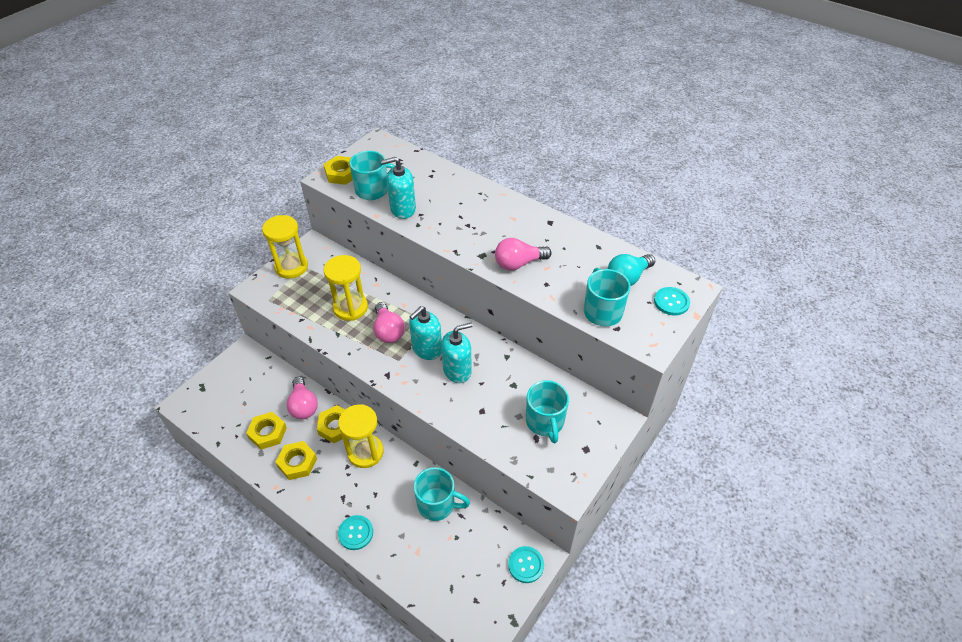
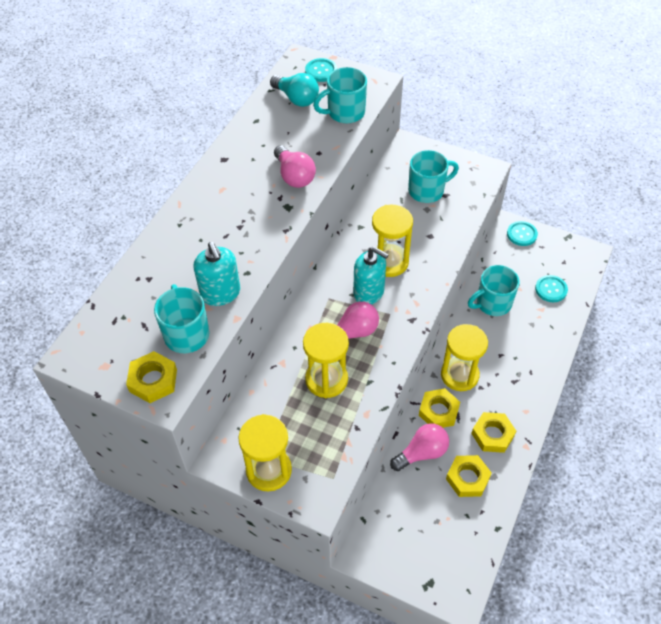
camera: 100 degrees left, 5 degrees up
(355, 533) = (544, 360): turquoise button -> turquoise button (551, 289)
(437, 504) = (492, 303): turquoise mug -> turquoise mug turned 120 degrees counterclockwise
(457, 370) = (389, 262): turquoise soap dispenser -> yellow hourglass

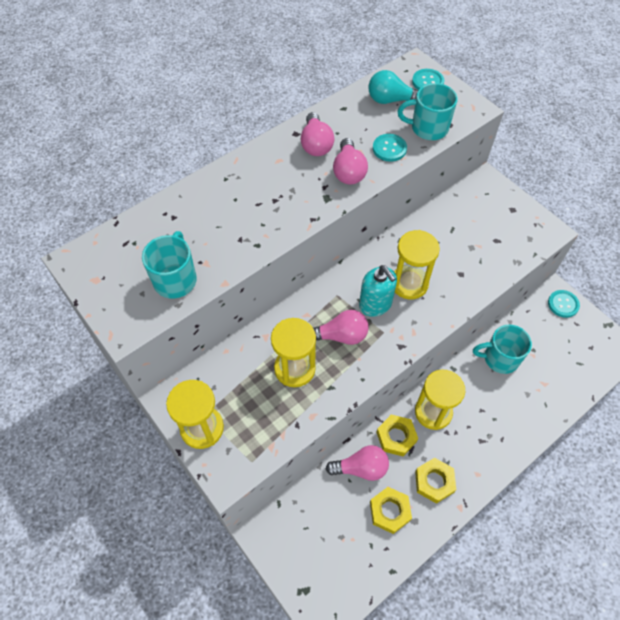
camera: 25 degrees right, 5 degrees up
(153, 380) = (125, 310): yellow nut -> none
(220, 293) = (224, 255): turquoise soap dispenser -> none
(249, 162) = (316, 144): none -> pink light bulb
(296, 98) = (391, 100): turquoise light bulb -> turquoise light bulb turned 120 degrees clockwise
(427, 190) = (481, 230): turquoise mug -> none
(551, 289) = (564, 368): turquoise button -> turquoise button (389, 148)

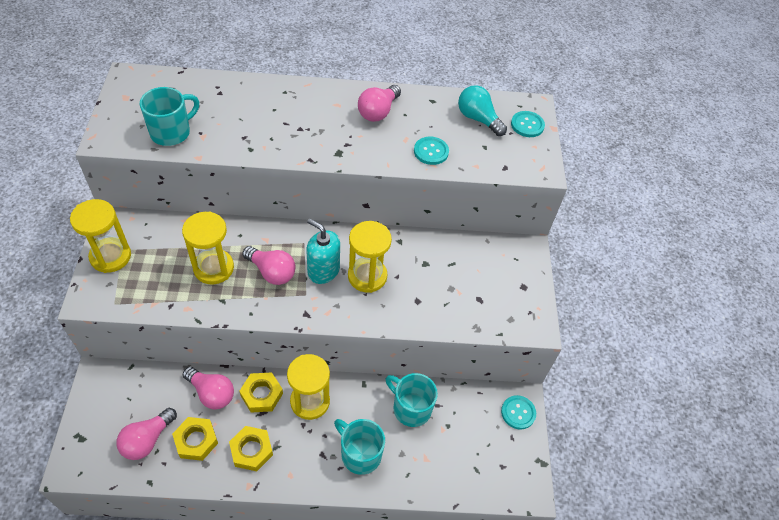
camera: 35 degrees right, 5 degrees down
(348, 171) = (378, 146): pink light bulb -> pink light bulb (147, 440)
(375, 304) = (323, 271): turquoise soap dispenser -> turquoise soap dispenser turned 120 degrees clockwise
(428, 128) = (482, 158): turquoise mug -> turquoise mug (360, 454)

